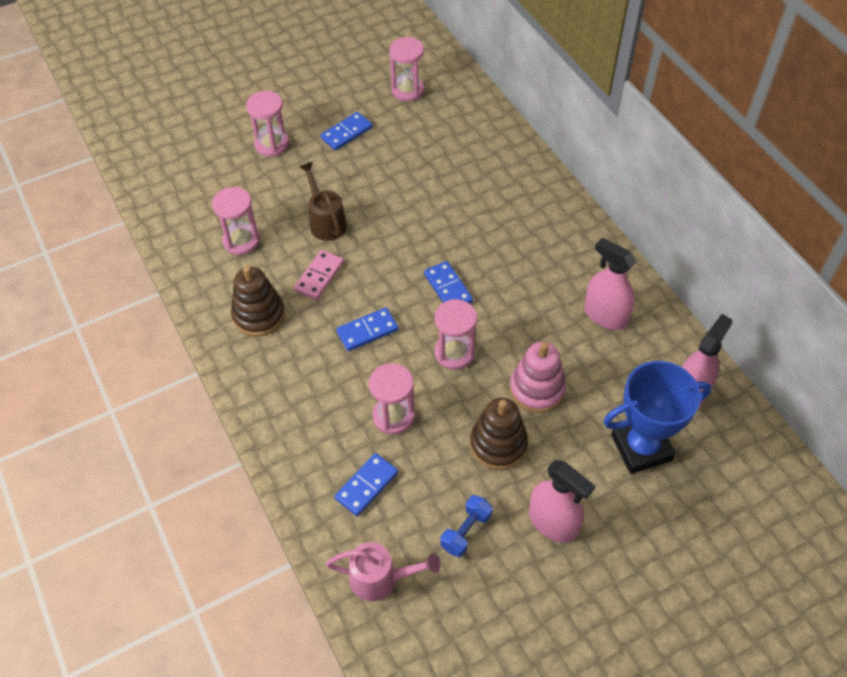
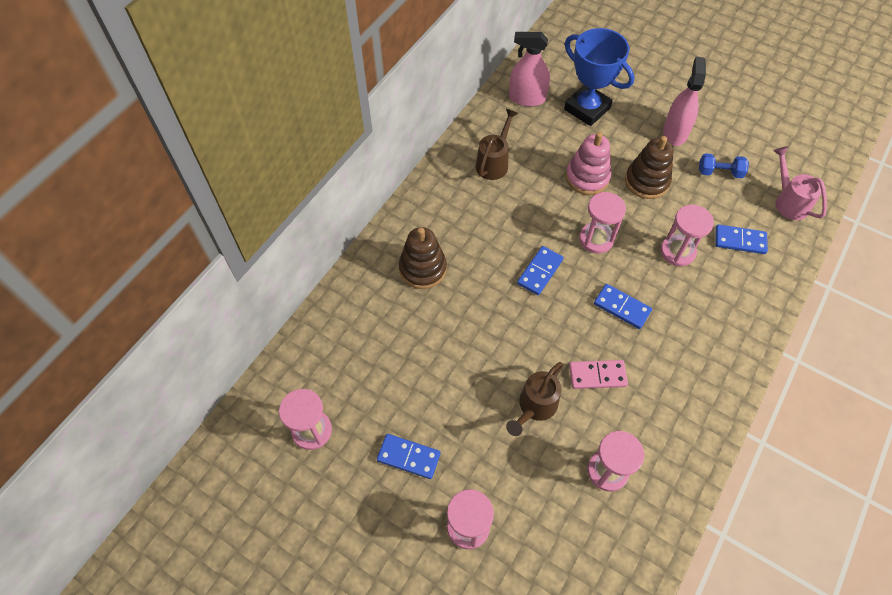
camera: 120 degrees left, 5 degrees up
(259, 315) = (670, 400): brown stacking toy -> brown stacking toy (423, 269)
(605, 315) = (494, 162): pink spray bottle -> brown watering can

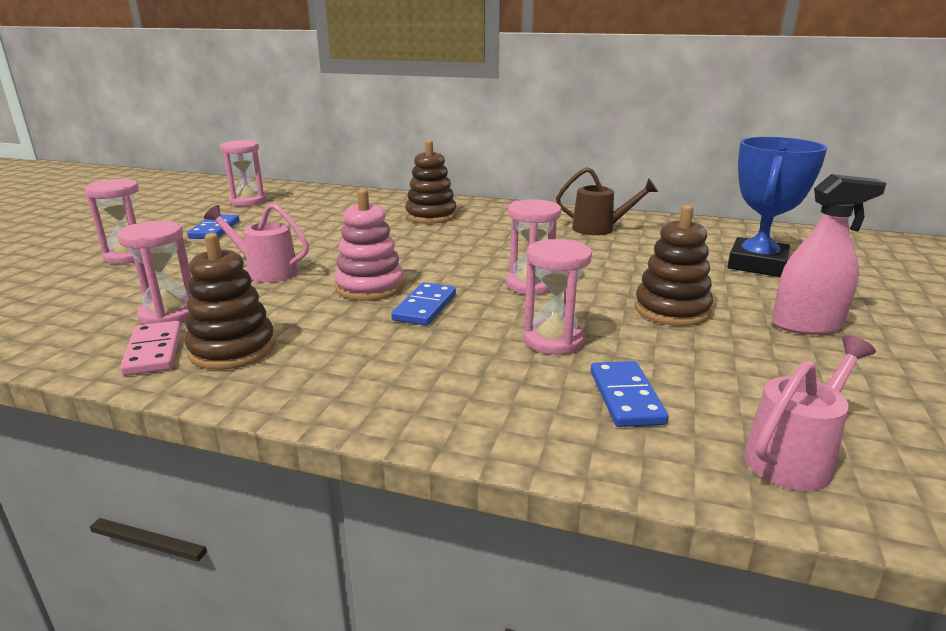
camera: 75 degrees right, 35 degrees down
(527, 98) = (722, 234): pink spray bottle -> none
(534, 407) = (266, 271): brown watering can -> pink watering can
(540, 272) = (457, 260): blue domino -> none
(587, 177) = (632, 273): pink stacking toy -> pink stacking toy (370, 287)
(597, 375) = (312, 300): pink domino -> pink domino (154, 351)
(667, 424) = (232, 349): none -> brown stacking toy
(719, 172) = (771, 369): blue dumbbell -> none

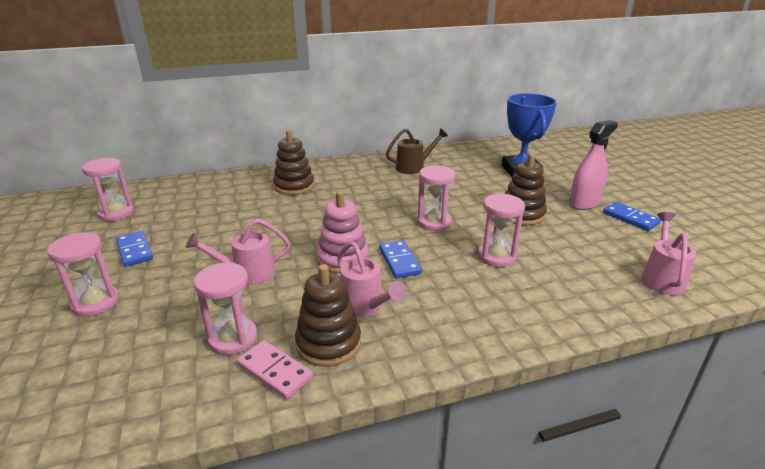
camera: 35 degrees left, 5 degrees up
(319, 333) = (366, 306): none -> pink watering can
(626, 397) = (571, 277): blue domino -> blue domino (630, 218)

